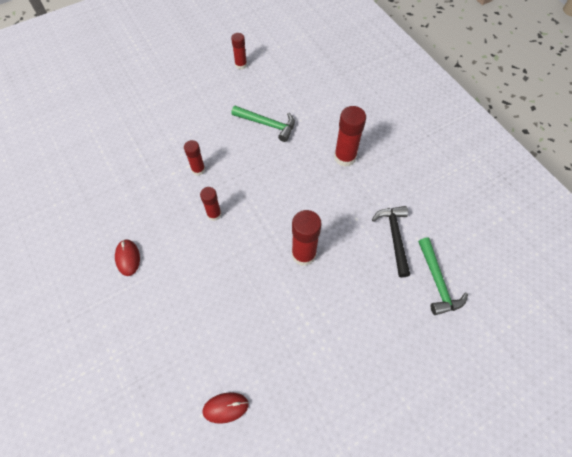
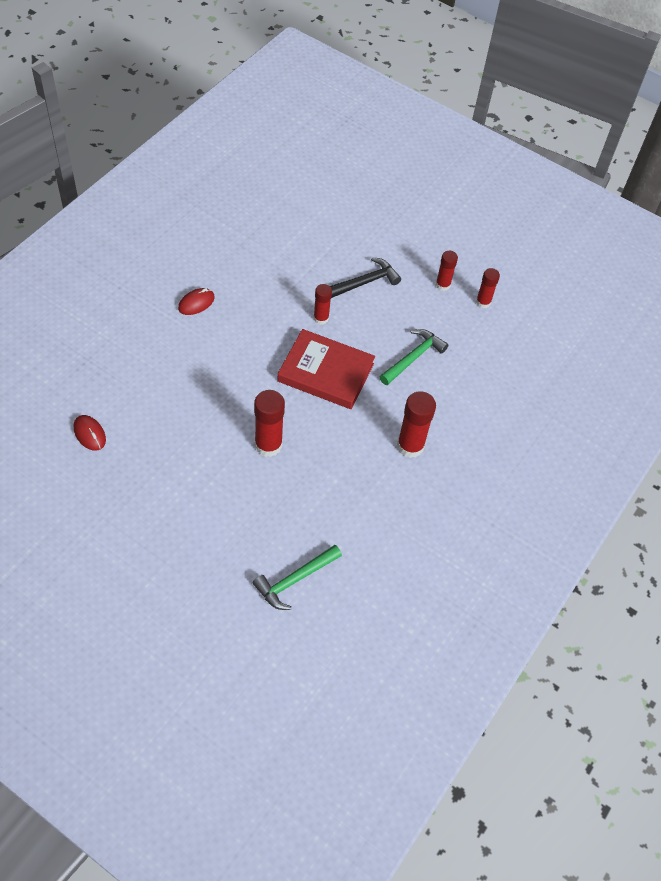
camera: 60 degrees right, 5 degrees down
(214, 214) = (276, 352): red glue stick -> red glue stick (443, 285)
(252, 186) = (326, 372): none -> red book
(267, 124) = (413, 357): green hammer -> green hammer turned 135 degrees counterclockwise
(394, 237) = (330, 524): black hammer -> black hammer (365, 282)

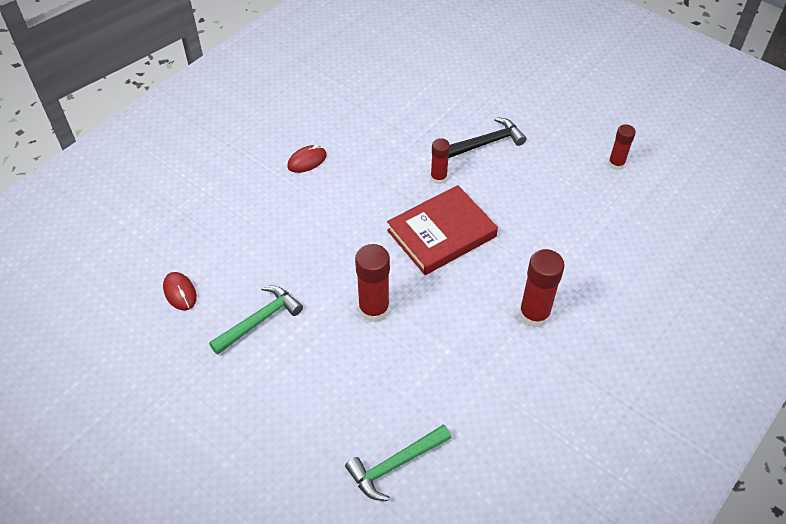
camera: 10 degrees right, 5 degrees down
(326, 372) = (441, 233): red book -> red book turned 60 degrees counterclockwise
(413, 357) = (539, 219): green hammer -> green hammer (260, 320)
(443, 285) = (571, 146): red glue stick -> none

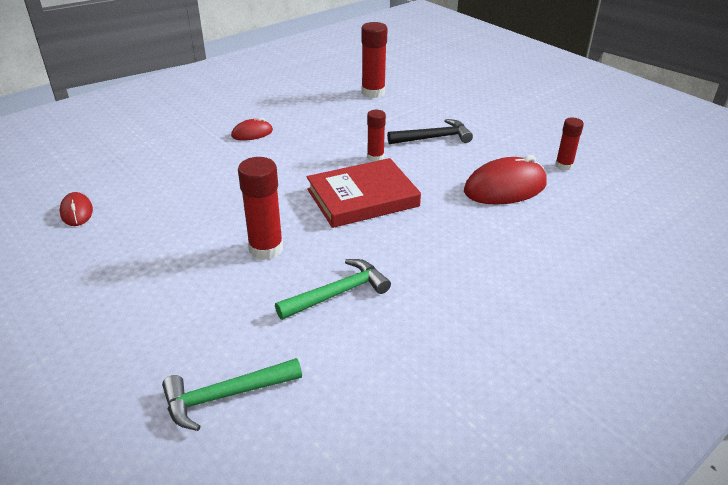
camera: 10 degrees right, 15 degrees down
(260, 320) = (143, 243): green hammer -> green hammer (338, 293)
(534, 314) = (442, 275): red glue stick -> red glue stick (373, 92)
(568, 201) = (505, 188): none -> red mouse

